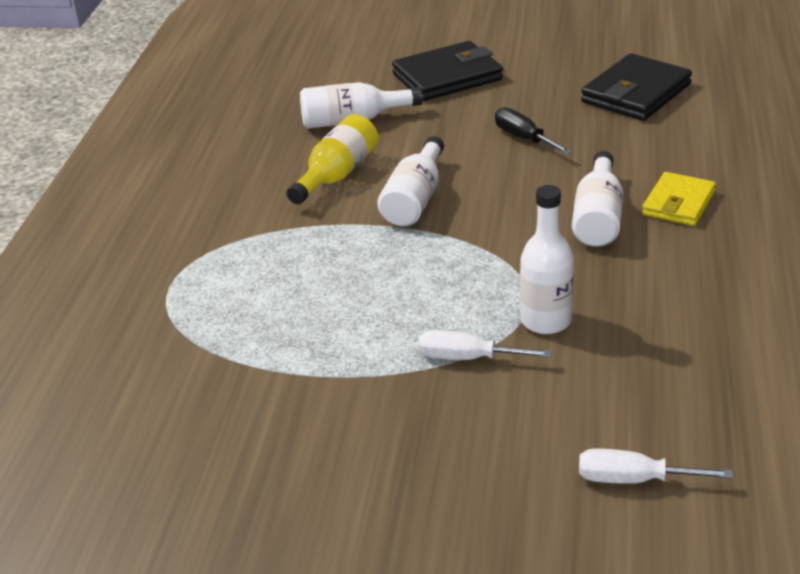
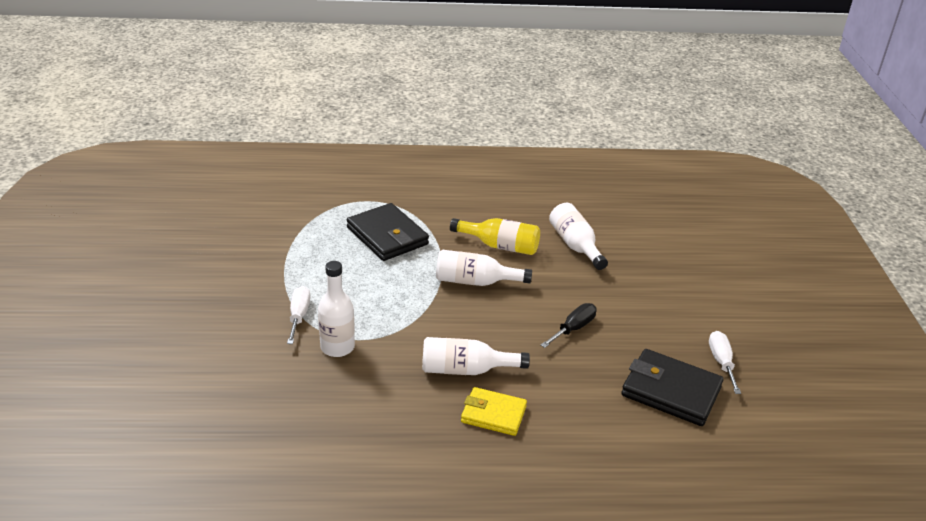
camera: 75 degrees right, 0 degrees up
(447, 77) = (659, 284): black wallet -> black wallet (387, 236)
(633, 480) = (181, 387): white screwdriver -> white screwdriver (721, 362)

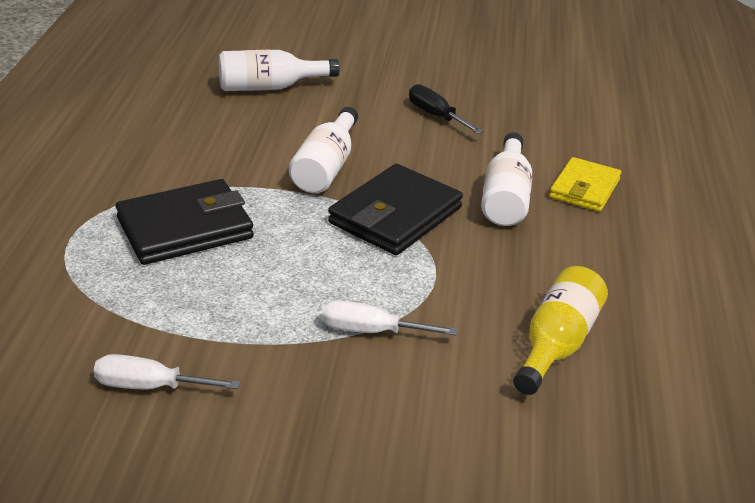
camera: 80 degrees left, 0 degrees up
(337, 347) = (451, 297): white bottle -> none
(500, 246) = (250, 138): yellow bottle -> yellow bottle (557, 344)
(671, 391) = (544, 81): black wallet -> black wallet (395, 215)
(721, 362) = (501, 48): white screwdriver -> white screwdriver (149, 386)

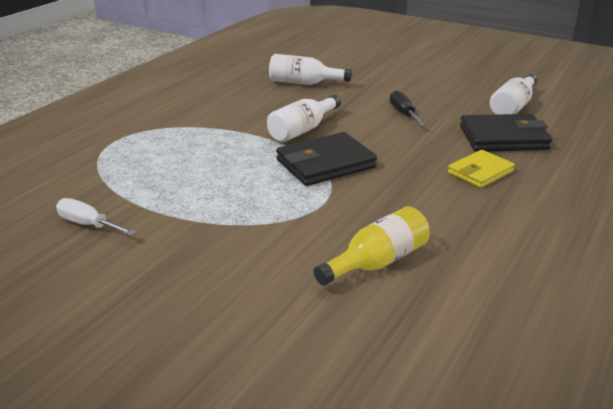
camera: 25 degrees right, 5 degrees down
(185, 228) = (185, 147): black wallet -> black wallet (503, 138)
(371, 331) = (251, 225): white screwdriver -> none
(506, 197) = (414, 167): white bottle -> white bottle (513, 107)

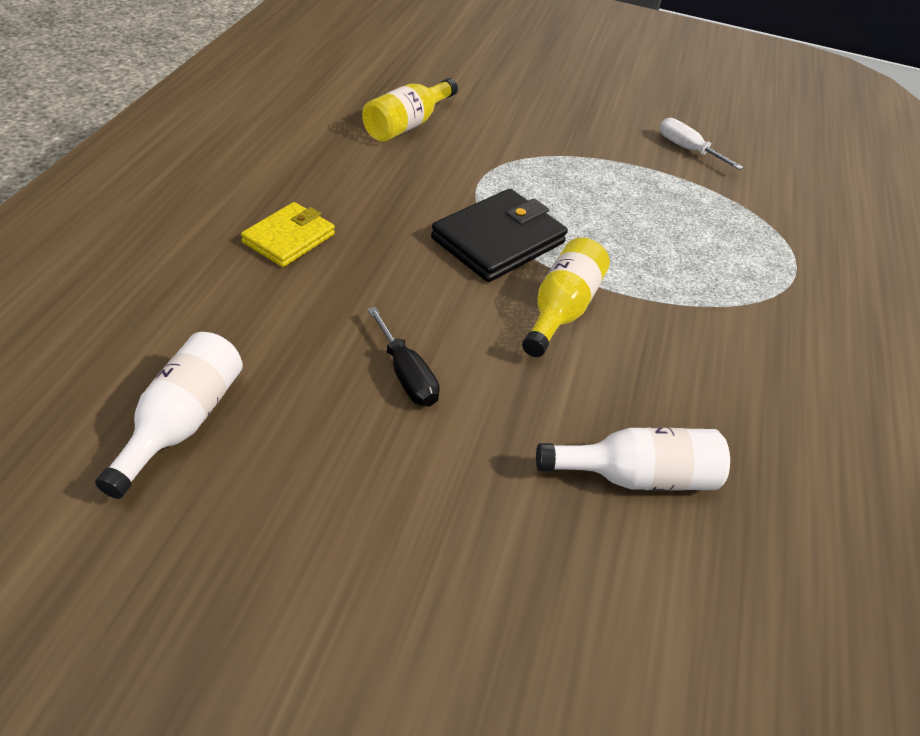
camera: 160 degrees right, 15 degrees up
(88, 224) = (687, 149): white screwdriver -> white screwdriver turned 150 degrees counterclockwise
(302, 130) = (561, 310): white bottle -> yellow bottle
(503, 138) = (233, 316): black wallet -> none

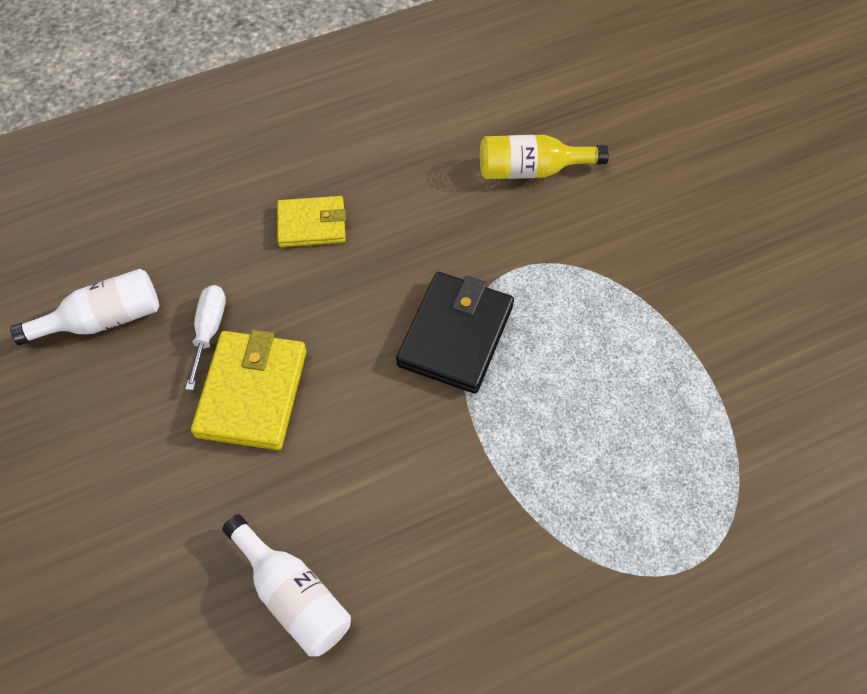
camera: 55 degrees right, 15 degrees up
(406, 375) = (252, 393): black screwdriver -> yellow wallet
(498, 240) = (455, 335): black wallet -> black wallet turned 75 degrees counterclockwise
(561, 310) = (420, 432): yellow bottle -> none
(687, 149) = (776, 370): white screwdriver -> white screwdriver (209, 330)

